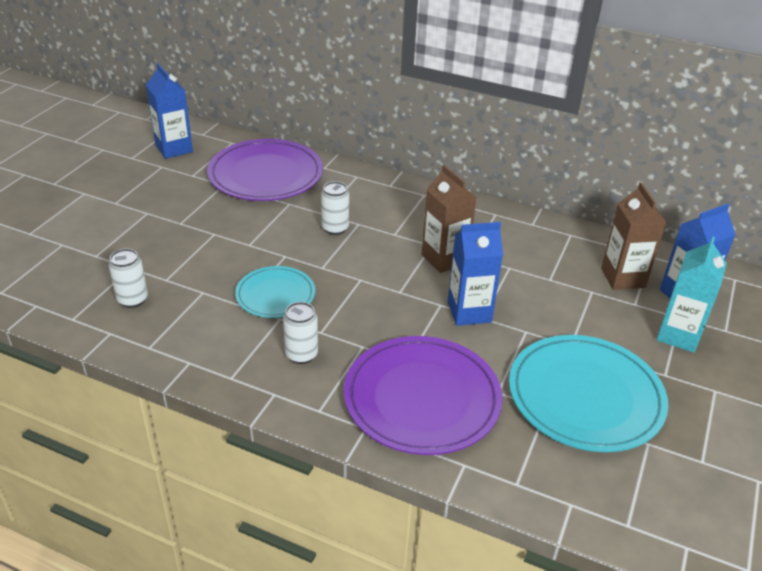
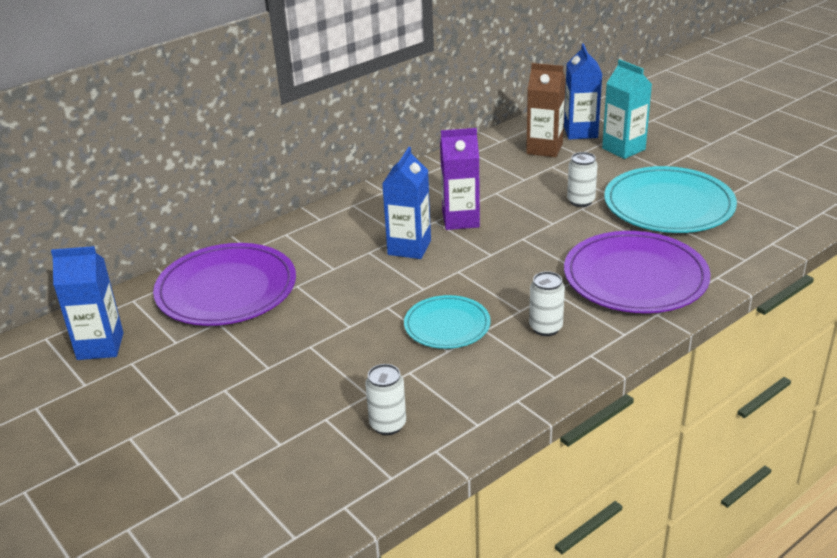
camera: 60 degrees left, 5 degrees down
(335, 228) = (365, 267): white can -> white can (581, 201)
(444, 259) = (460, 220): brown carton -> purple carton
(469, 312) = (541, 227): blue carton -> blue carton (409, 247)

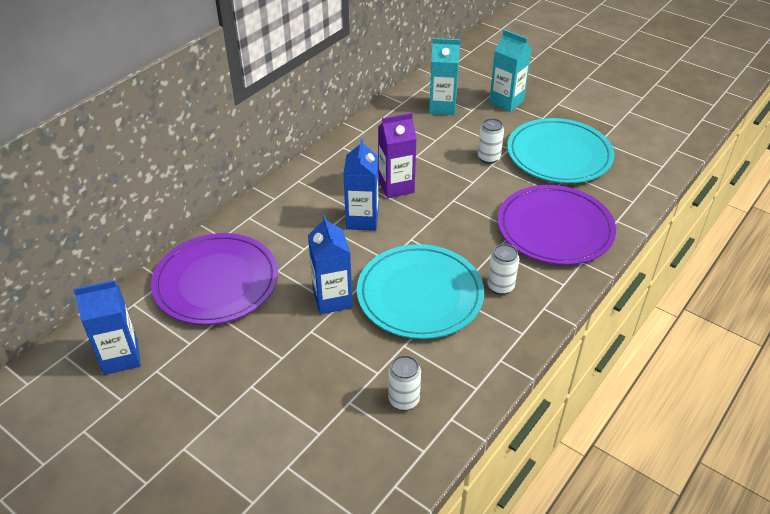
camera: 15 degrees left, 10 degrees up
(447, 325) = (420, 294): turquoise plate -> turquoise plate, size x1.74
(544, 149) = (442, 107): brown carton -> turquoise carton
(580, 132) = (466, 87): blue carton -> blue carton (332, 299)

